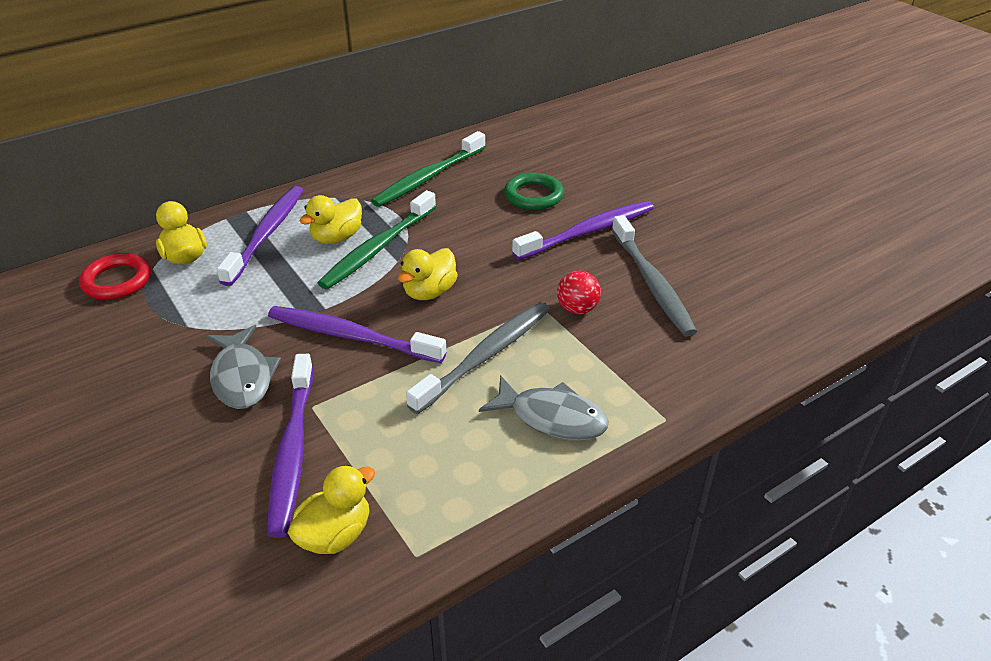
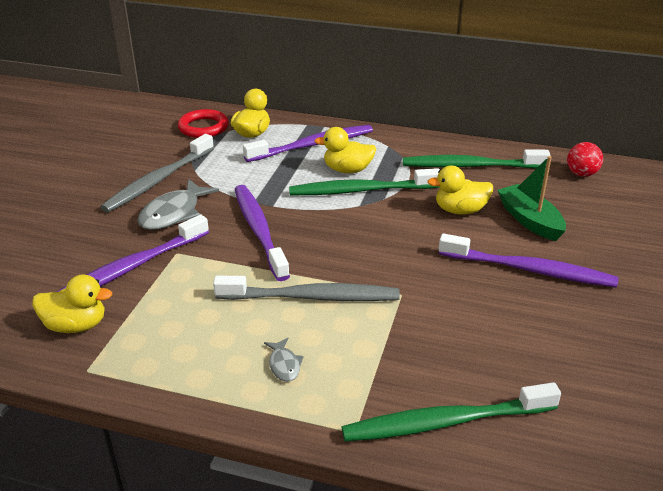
camera: 50 degrees right, 5 degrees down
(429, 292) = (346, 236): yellow duck -> yellow duck (460, 210)
(533, 196) = (530, 220): green ring -> green boat
(551, 418) = (284, 365): grey fish -> grey fish, size x0.50
(577, 309) = (425, 314): red ball -> red ball (581, 174)
(651, 283) = (517, 338): grey toothbrush -> grey toothbrush (159, 180)
(700, 367) = (446, 422): none -> green toothbrush

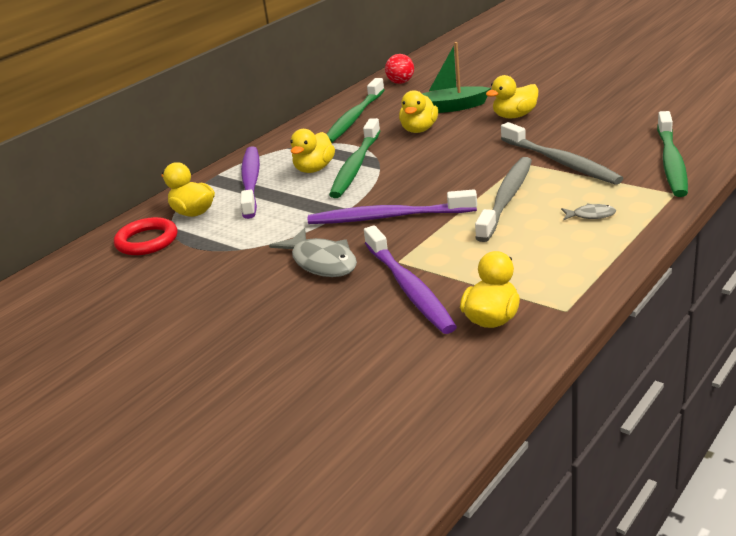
camera: 65 degrees left, 5 degrees down
(159, 180) = (243, 271): grey toothbrush -> grey toothbrush (560, 162)
(528, 270) = (514, 116): purple toothbrush -> yellow duck

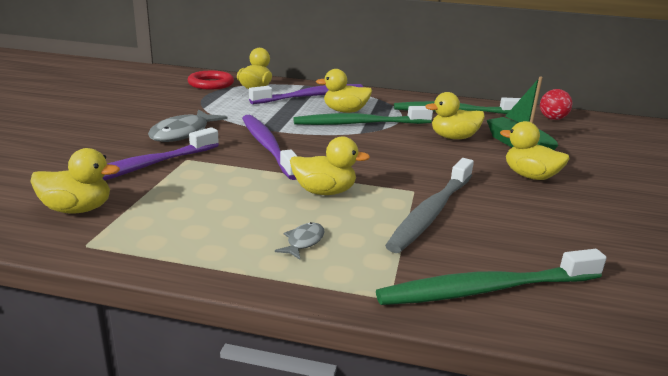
camera: 60 degrees right, 5 degrees down
(506, 199) = (324, 192): grey toothbrush -> yellow duck
(591, 215) = (303, 242): grey fish -> grey fish turned 135 degrees counterclockwise

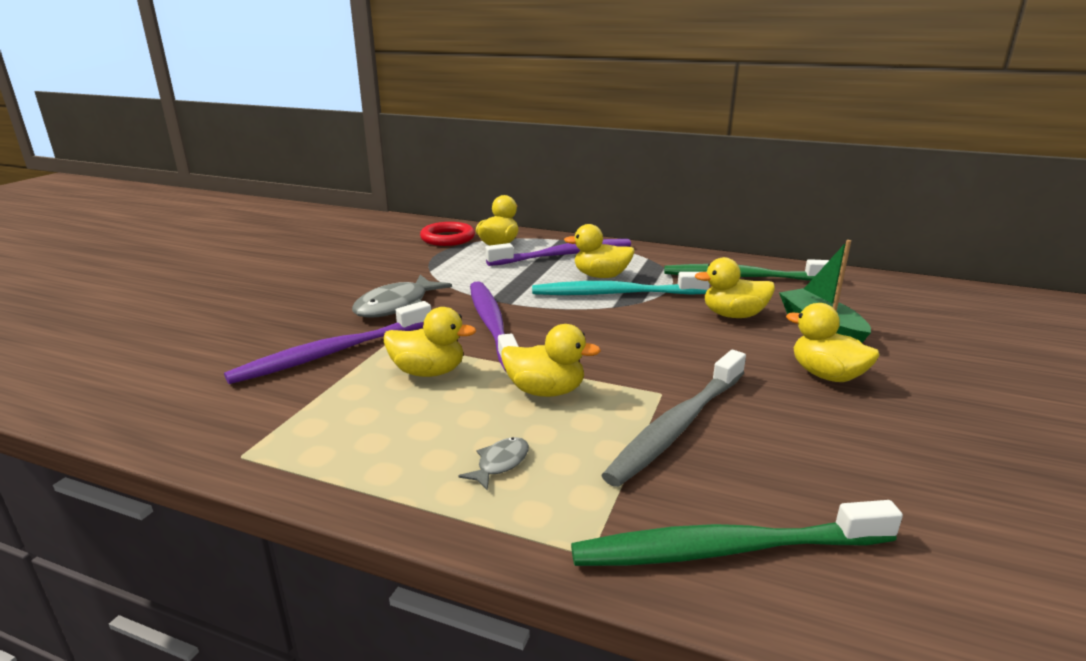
camera: 10 degrees right, 0 degrees up
(77, 209) = (246, 406): yellow duck -> yellow duck (428, 372)
(360, 123) = (616, 294): green toothbrush -> turquoise toothbrush
(552, 119) = (877, 288): red ball -> none

